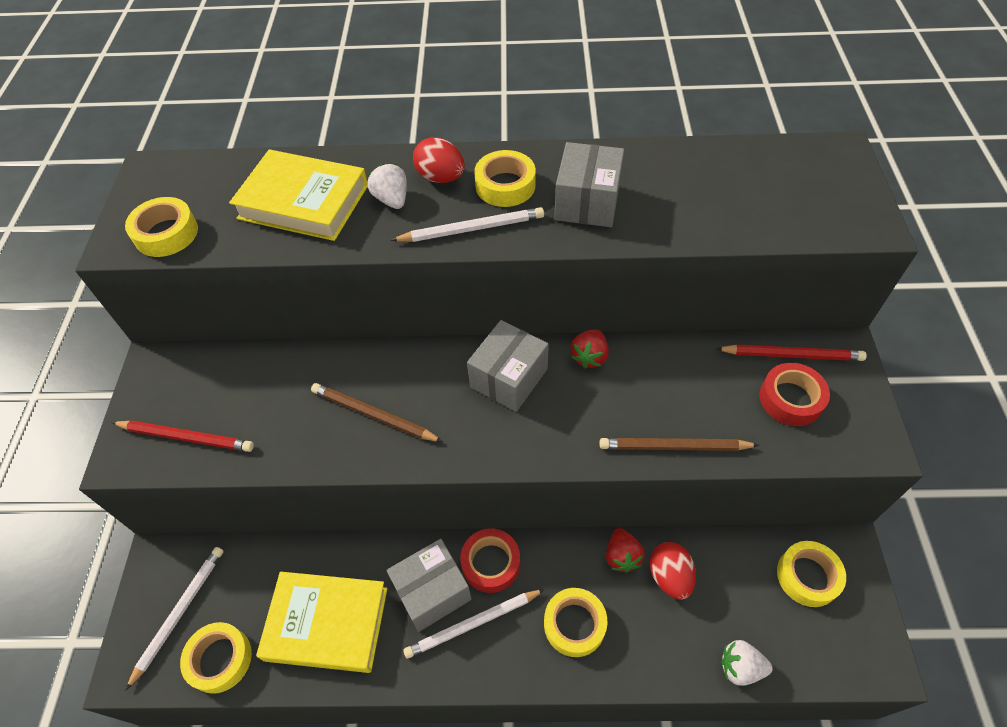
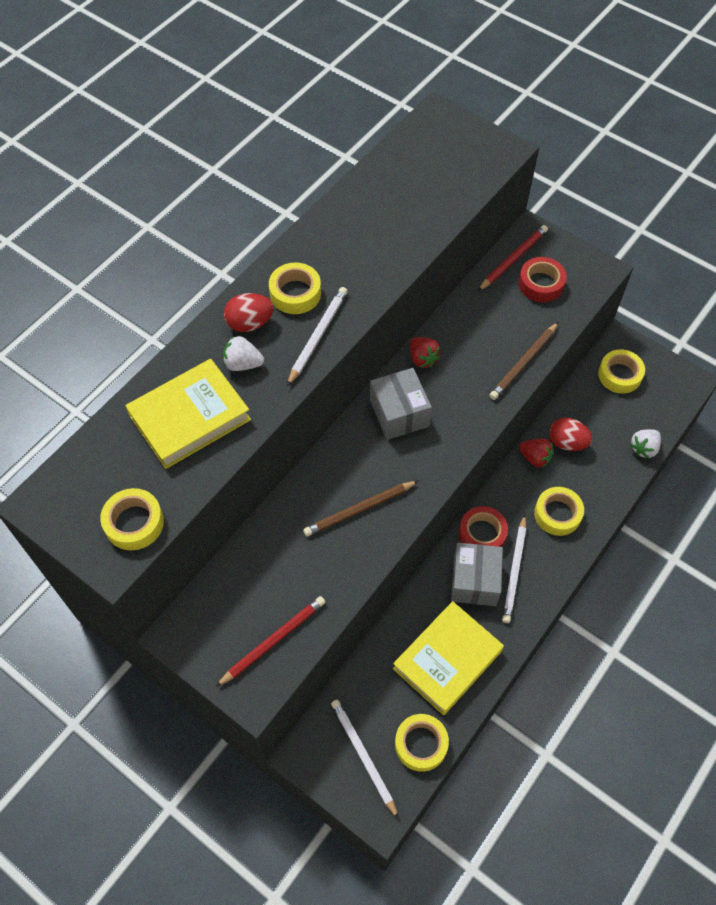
camera: 55 degrees left, 5 degrees up
(587, 202) = (355, 262): grey box -> none

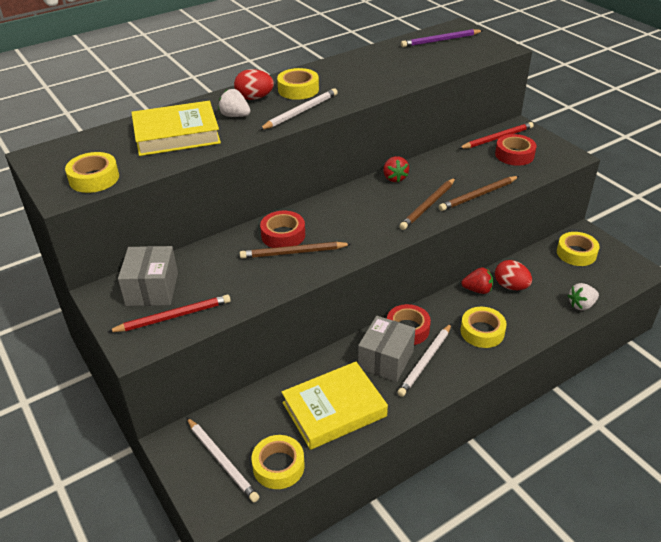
camera: 20 degrees right, 20 degrees down
(336, 486) = (283, 235): none -> red tape
(363, 757) = (222, 460): white pencil -> white pencil turned 150 degrees clockwise
(399, 413) = (358, 204): grey box -> grey box (152, 289)
(426, 150) = (441, 40): none -> purple pencil
(476, 394) = (428, 205): none -> brown pencil
(535, 458) = (477, 290): red strawberry -> red strawberry turned 45 degrees counterclockwise

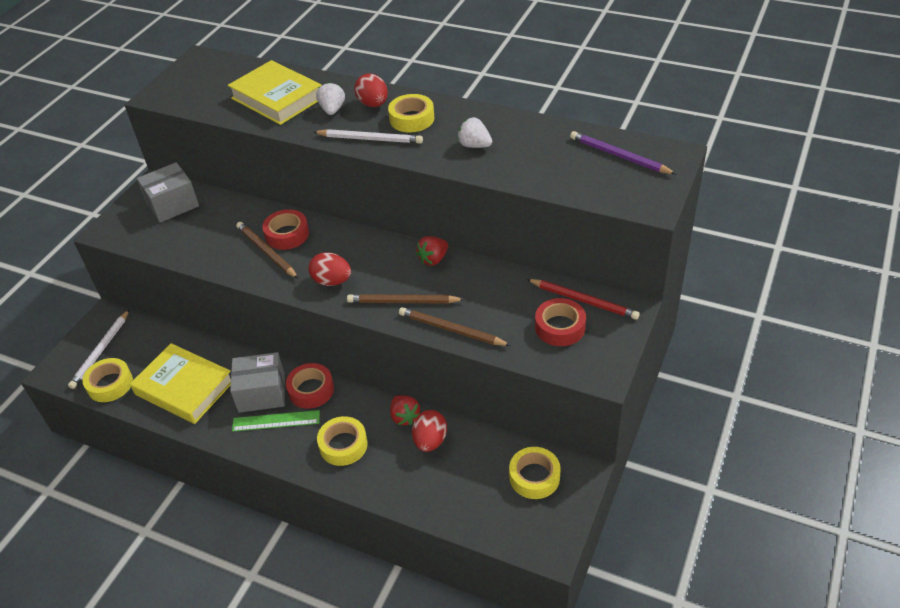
camera: 60 degrees right, 5 degrees up
(94, 178) = (186, 96): yellow tape -> none
(173, 316) = (148, 231): red pencil -> none
(369, 230) = (332, 281): none -> red egg
(425, 361) = (276, 421): white pencil -> green ruler
(581, 305) = (442, 512): white strawberry -> white strawberry (474, 145)

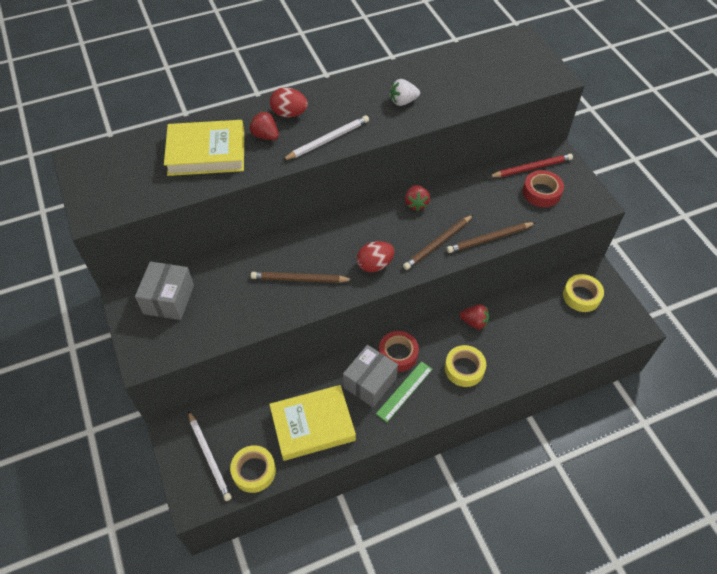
camera: 50 degrees left, 10 degrees up
(287, 234) = (295, 257): red tape -> none
(332, 110) = (265, 136): white strawberry -> red strawberry
(412, 119) = (333, 108): yellow tape -> none
(430, 441) = (506, 323): red egg -> none
(619, 156) = (495, 57): purple pencil -> none

